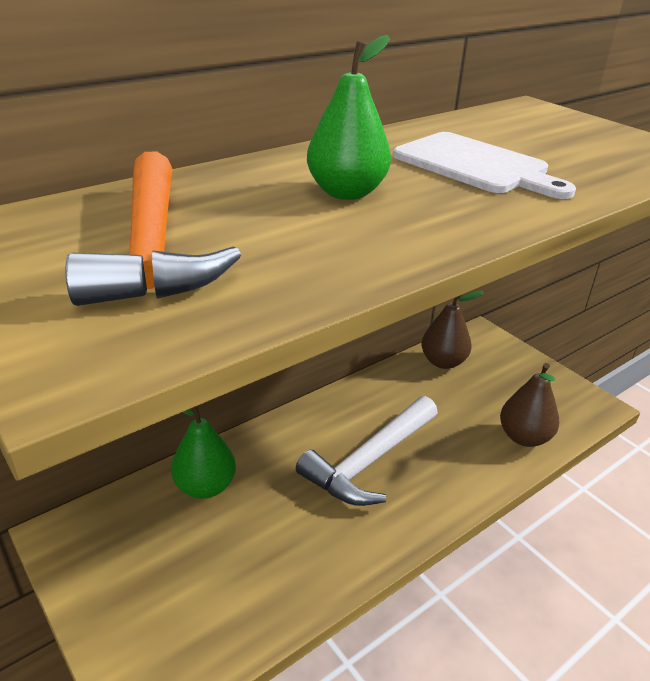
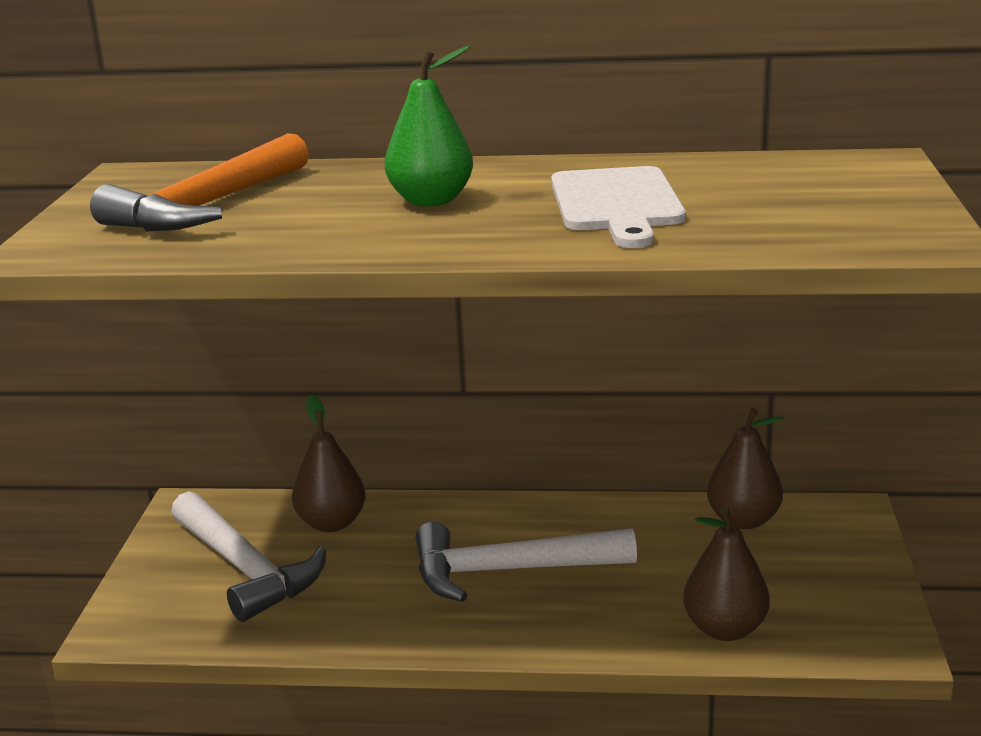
camera: 45 degrees right, 10 degrees down
(186, 564) = (245, 569): none -> white hammer
(205, 486) = (331, 523): green pear -> brown pear

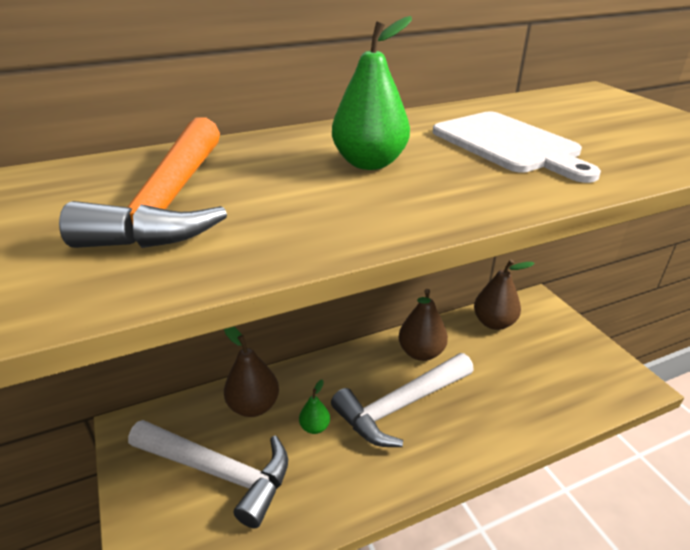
camera: 30 degrees left, 10 degrees up
(384, 561) = (315, 427): none -> green pear
(725, 629) = (554, 405): brown pear -> brown pear (421, 352)

